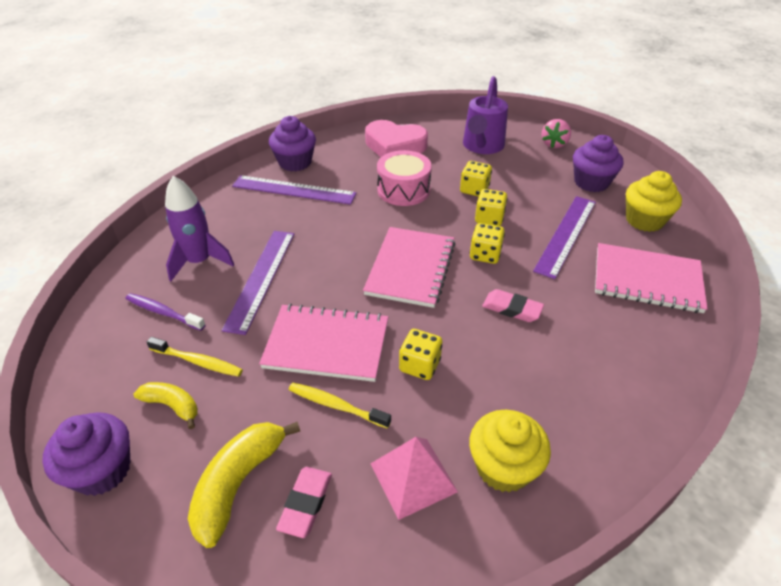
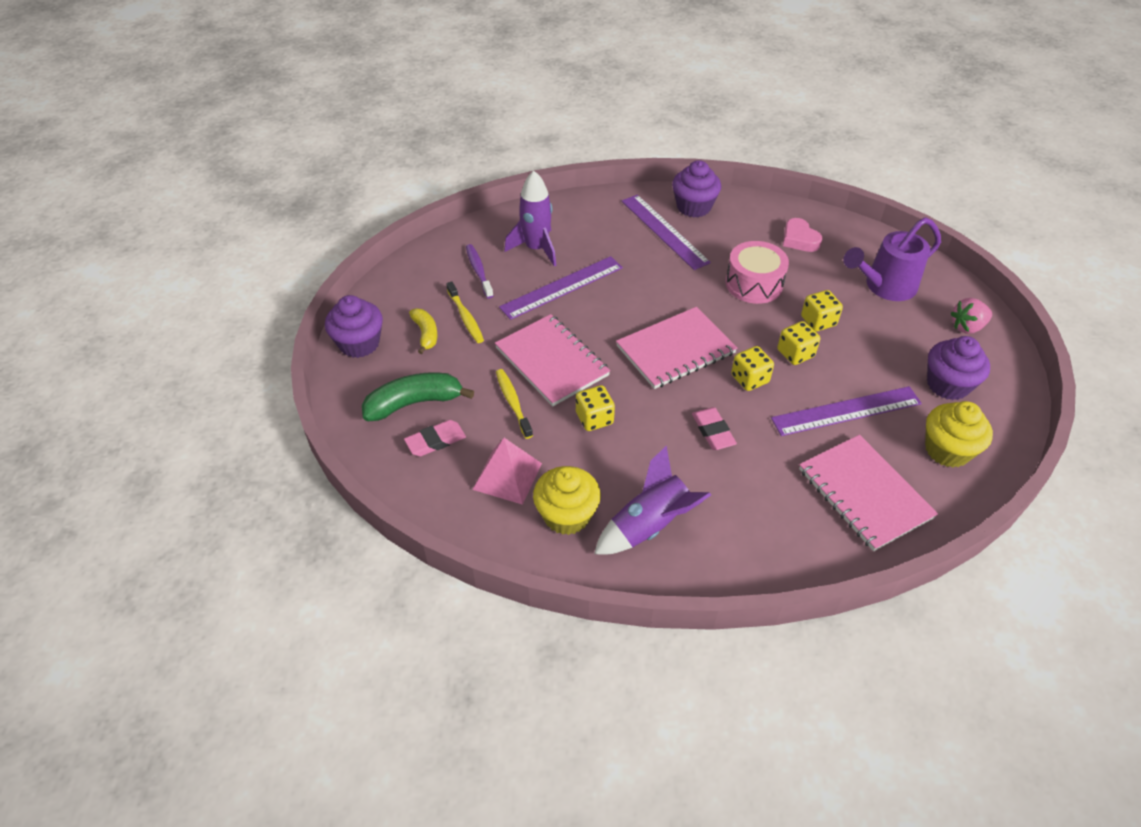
camera: 45 degrees right, 5 degrees up
(238, 483) = (414, 403): yellow banana -> green banana
(395, 146) = (799, 239): pink heart -> pink heart, size x0.61
(569, 417) = (650, 525): none -> purple rocket

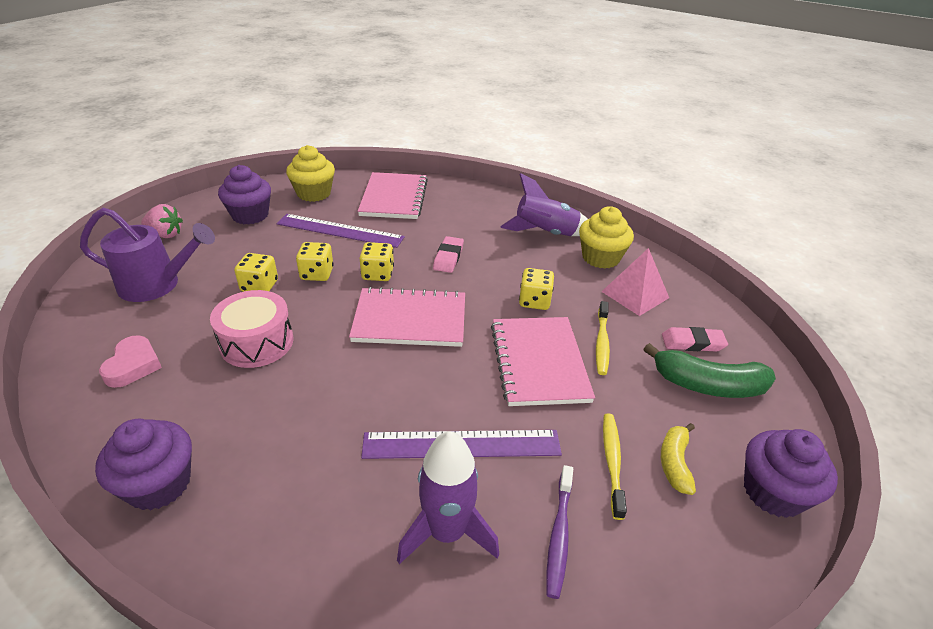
camera: 150 degrees left, 10 degrees down
(664, 231) = (250, 463): purple ruler -> none

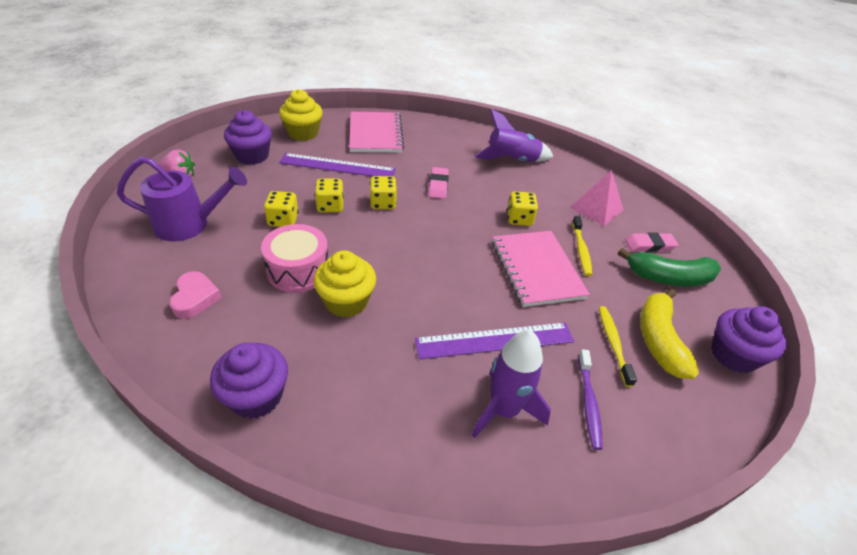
camera: 10 degrees left, 5 degrees up
(410, 320) = (422, 241): pink notebook -> none
(600, 258) = (562, 179): yellow cupcake -> yellow cupcake (346, 301)
(674, 463) = (659, 340): yellow banana -> yellow banana, size x1.66

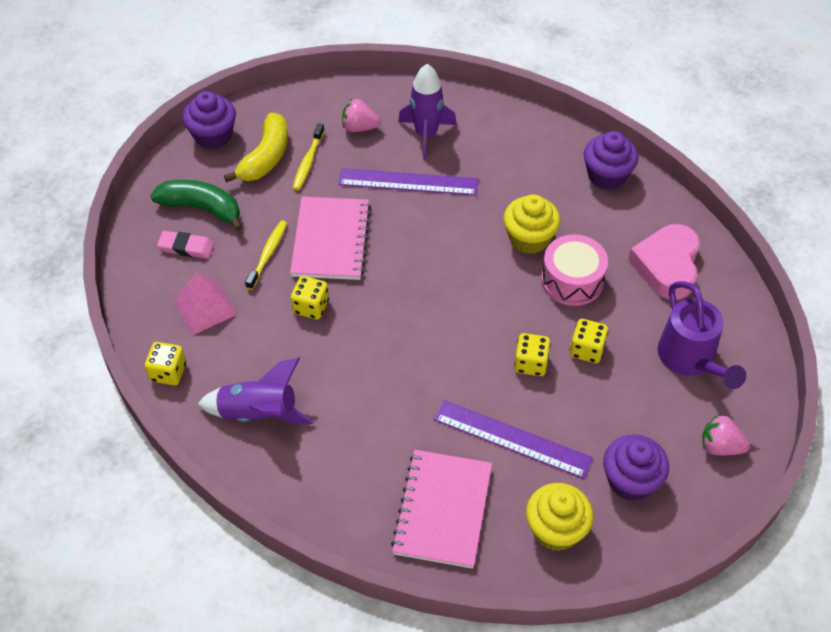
camera: 160 degrees left, 10 degrees up
(190, 225) = (690, 360): purple watering can -> purple watering can turned 120 degrees counterclockwise
(195, 298) = (667, 266): pink heart -> pink heart, size x1.65
(383, 203) = (466, 358): yellow dice -> yellow dice (168, 372)
(438, 185) = (386, 378): pink eraser -> none
(588, 402) = (360, 127): purple toothbrush -> pink strawberry

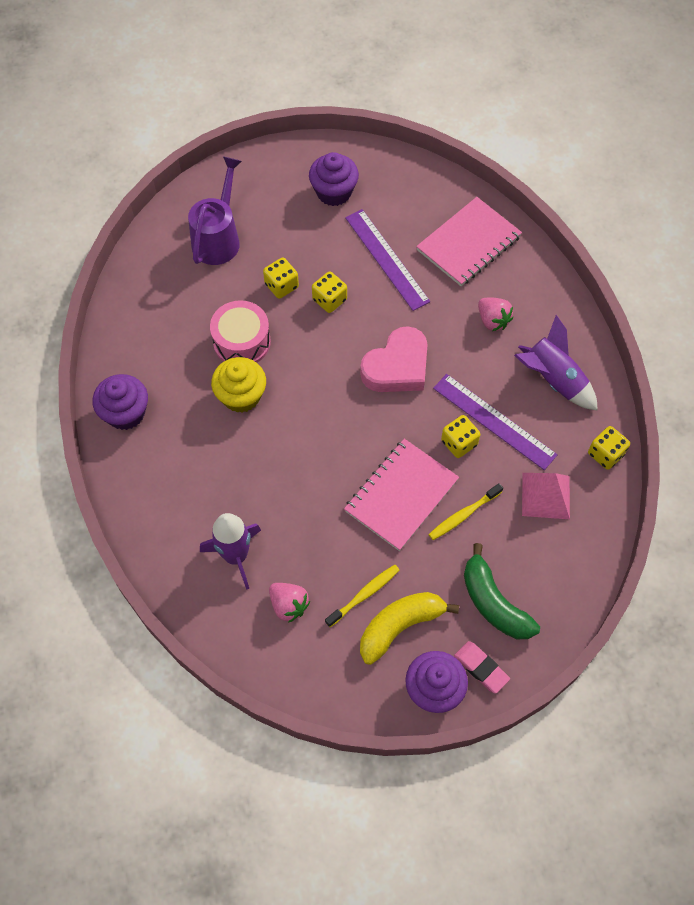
camera: 145 degrees left, 10 degrees up
(186, 247) = (530, 567): pink eraser -> pink eraser (481, 668)
(408, 182) = (292, 513): purple ruler -> purple ruler (494, 421)
(556, 529) = (406, 193): yellow cupcake -> none
(667, 266) = (162, 310): pink heart -> pink heart (397, 367)
(720, 446) = (258, 178): pink strawberry -> pink strawberry (492, 320)

